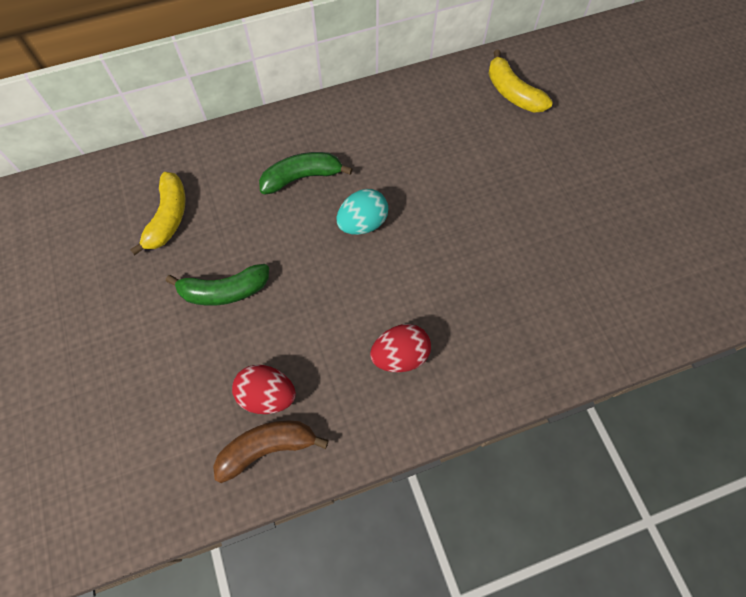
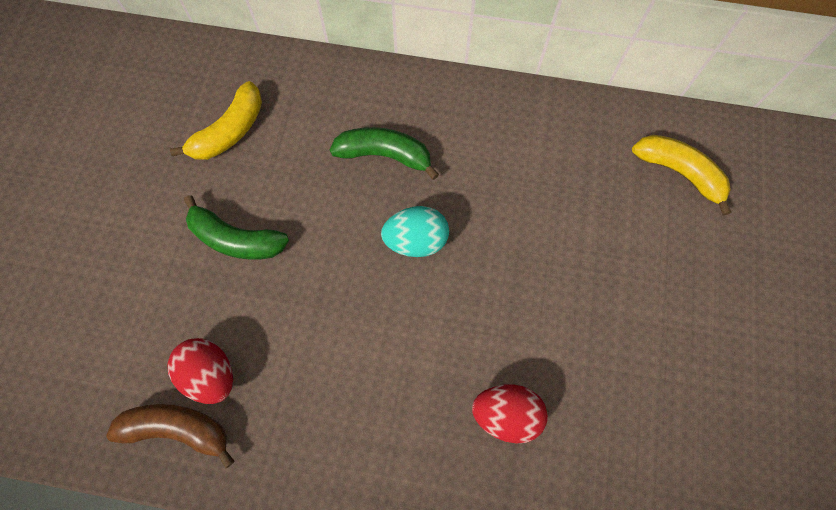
camera: 30 degrees right, 5 degrees up
(400, 356) = (364, 410): red egg -> red egg (506, 414)
(513, 93) = (679, 173): yellow banana -> yellow banana turned 135 degrees clockwise

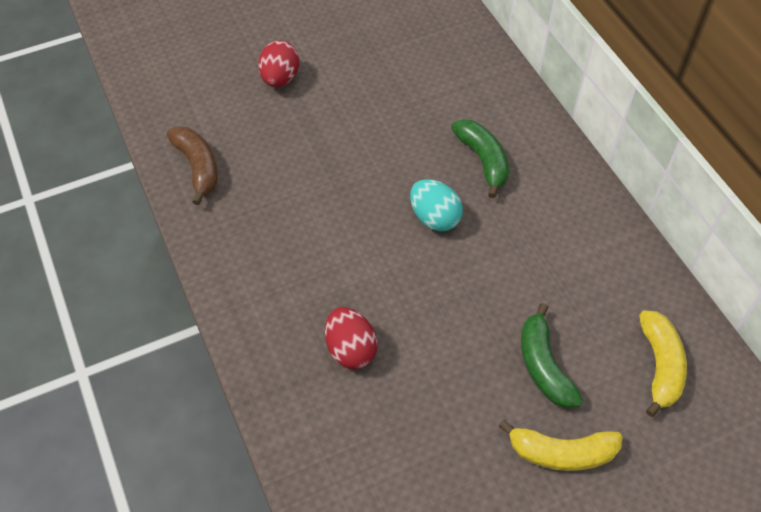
camera: 55 degrees right, 15 degrees down
(211, 374) = (245, 161): red egg -> red egg (280, 79)
(230, 131) = (418, 66): yellow banana -> yellow banana (561, 452)
(236, 239) = (346, 117): green banana -> green banana (544, 366)

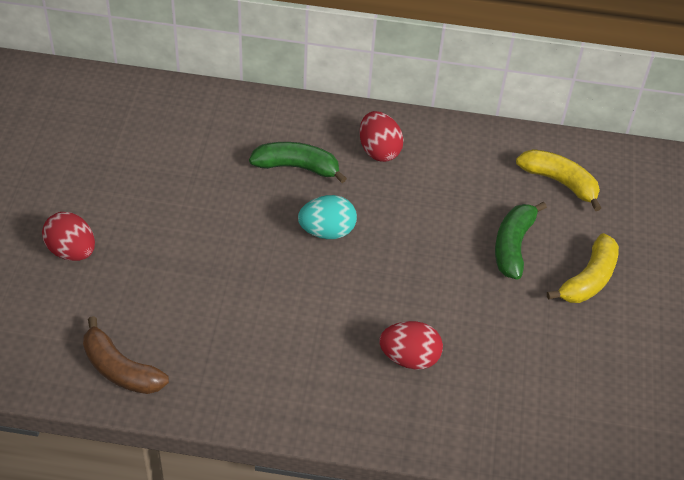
camera: 60 degrees left, 5 degrees down
(197, 167) = (121, 369): brown banana -> brown banana turned 150 degrees counterclockwise
(544, 366) = (513, 246): green banana -> green banana turned 90 degrees clockwise
(556, 205) = (379, 150): none -> red egg

